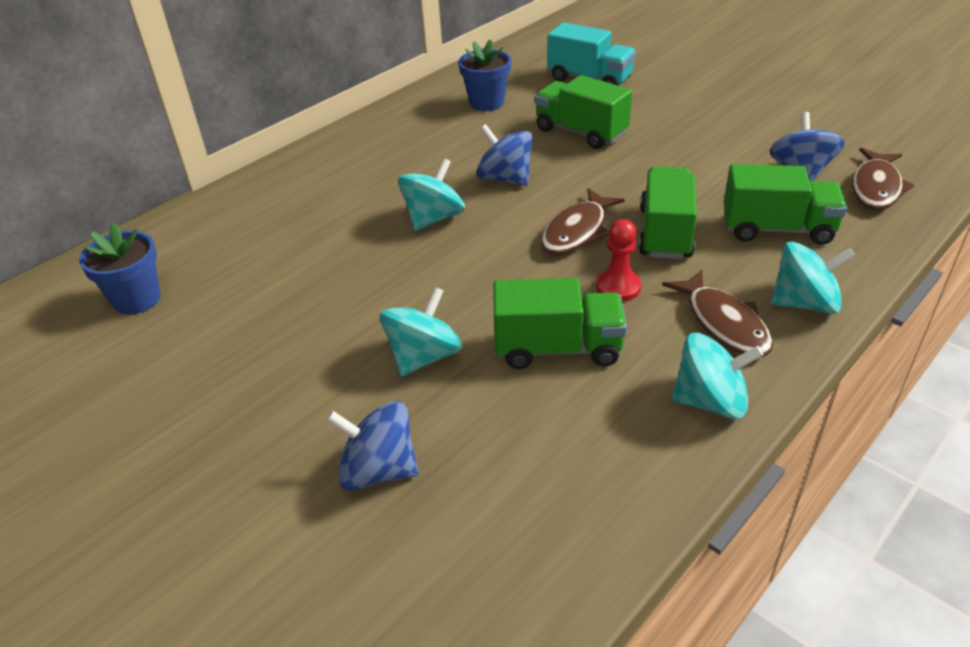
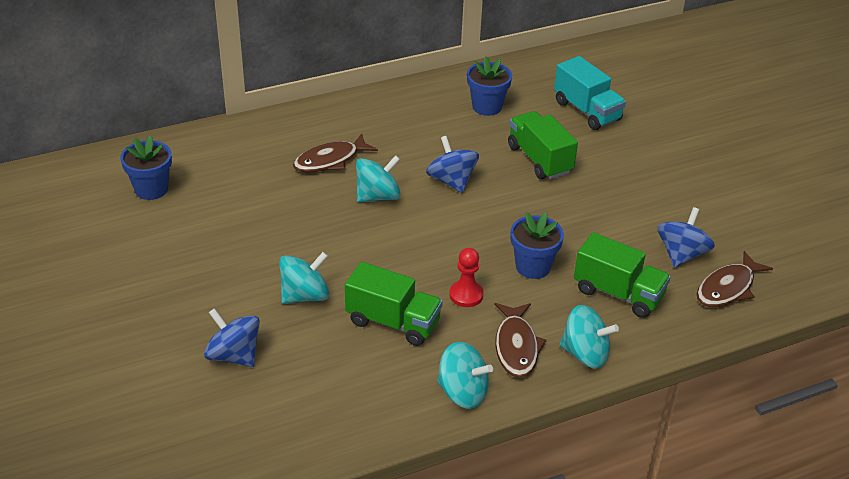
camera: 20 degrees right, 0 degrees up
(577, 231) = (471, 242): brown fish -> brown fish (330, 160)
(665, 233) = (533, 267): green truck -> blue flower pot

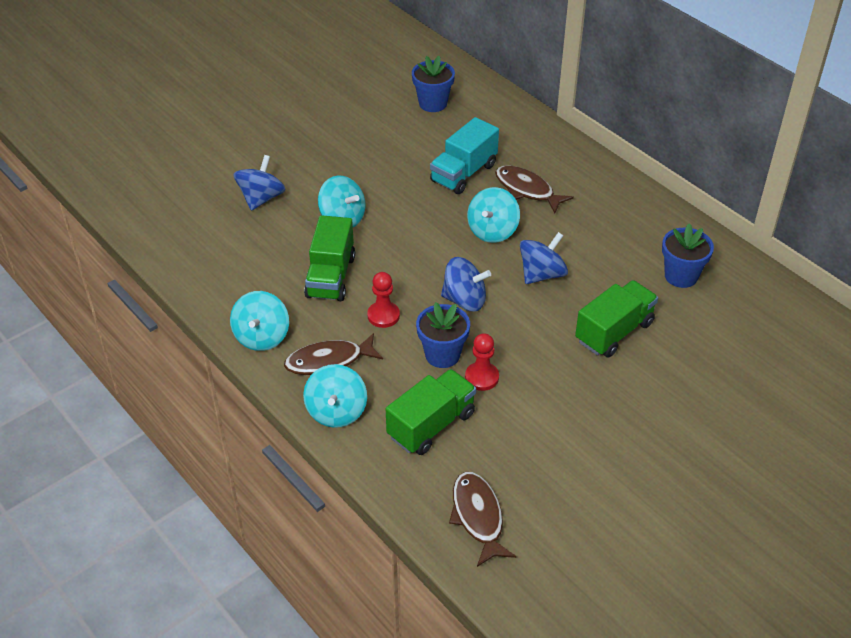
camera: 75 degrees right, 5 degrees up
(378, 196) = (492, 231): turquoise spinning top -> turquoise spinning top turned 75 degrees clockwise
(569, 248) = (481, 377): none -> red pawn
(587, 111) = (727, 357): turquoise truck -> turquoise truck (464, 173)
(618, 293) = (431, 425): green truck -> green truck turned 150 degrees counterclockwise
(681, 254) = (516, 470): blue spinning top -> blue spinning top (465, 300)
(728, 288) = (478, 517): brown fish -> brown fish turned 45 degrees clockwise

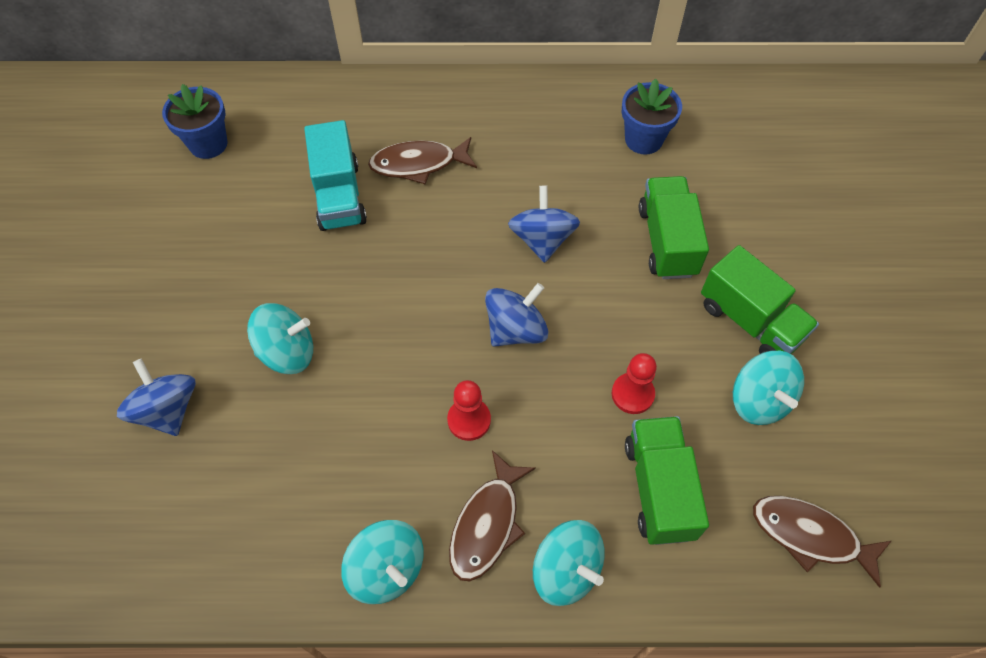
camera: 50 degrees left, 15 degrees up
(331, 277) = (363, 429): green truck -> green truck (750, 321)
(442, 355) = (572, 406): blue flower pot -> none
(492, 231) = (444, 234): turquoise spinning top -> turquoise spinning top (759, 400)

